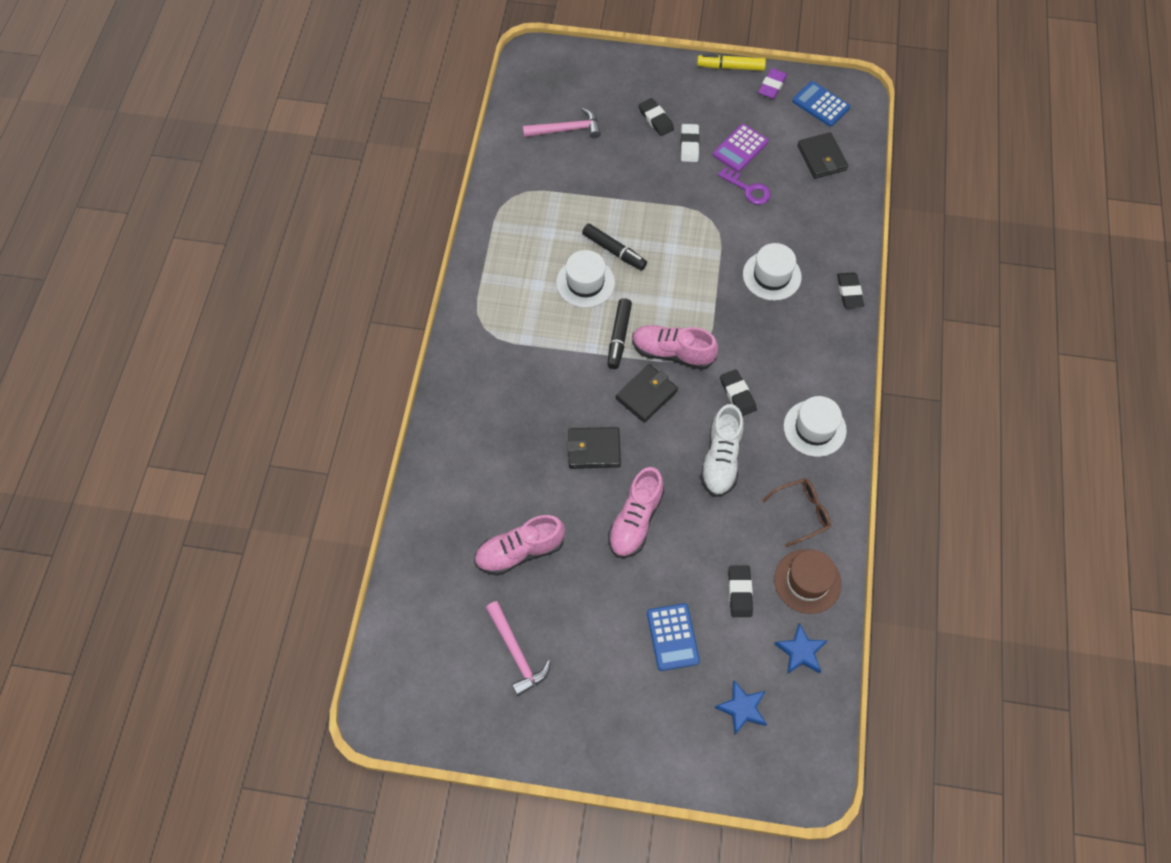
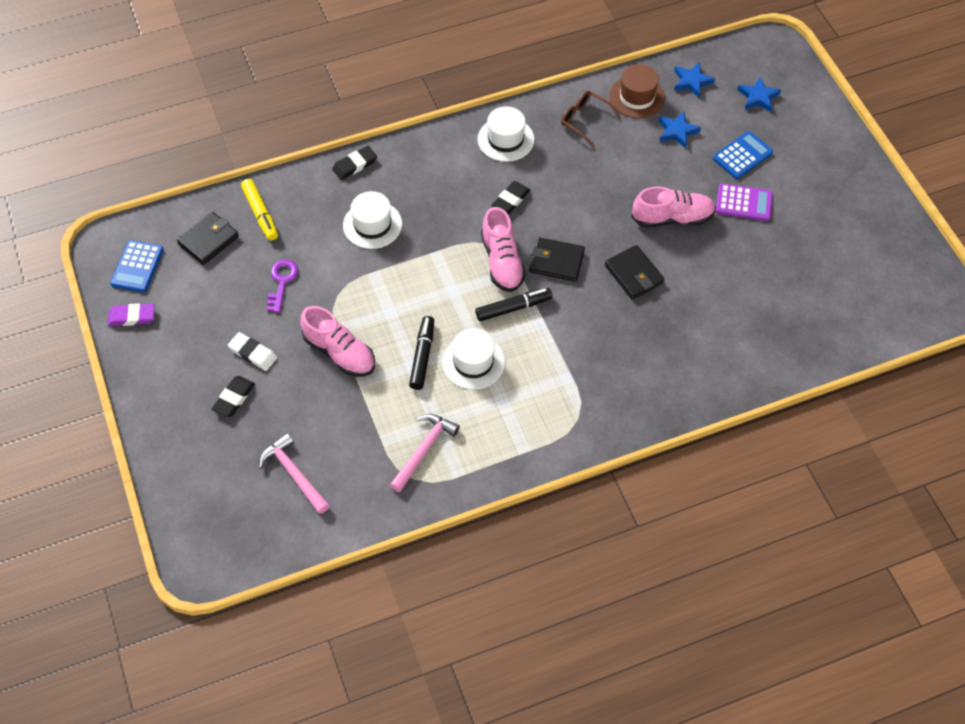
camera: 120 degrees left, 5 degrees down
(516, 653) = (834, 242): pink hammer -> pink hammer (424, 450)
(520, 551) = (758, 280): pink shoe -> pink shoe (339, 352)
(689, 145) = (253, 353): white eraser -> white eraser turned 60 degrees clockwise
(721, 459) = (578, 186): white shoe -> none
(730, 67) = (123, 364): yellow marker -> yellow marker (260, 213)
(740, 148) = (233, 309): purple calculator -> purple calculator (744, 203)
(740, 592) = (677, 131): black eraser -> blue star

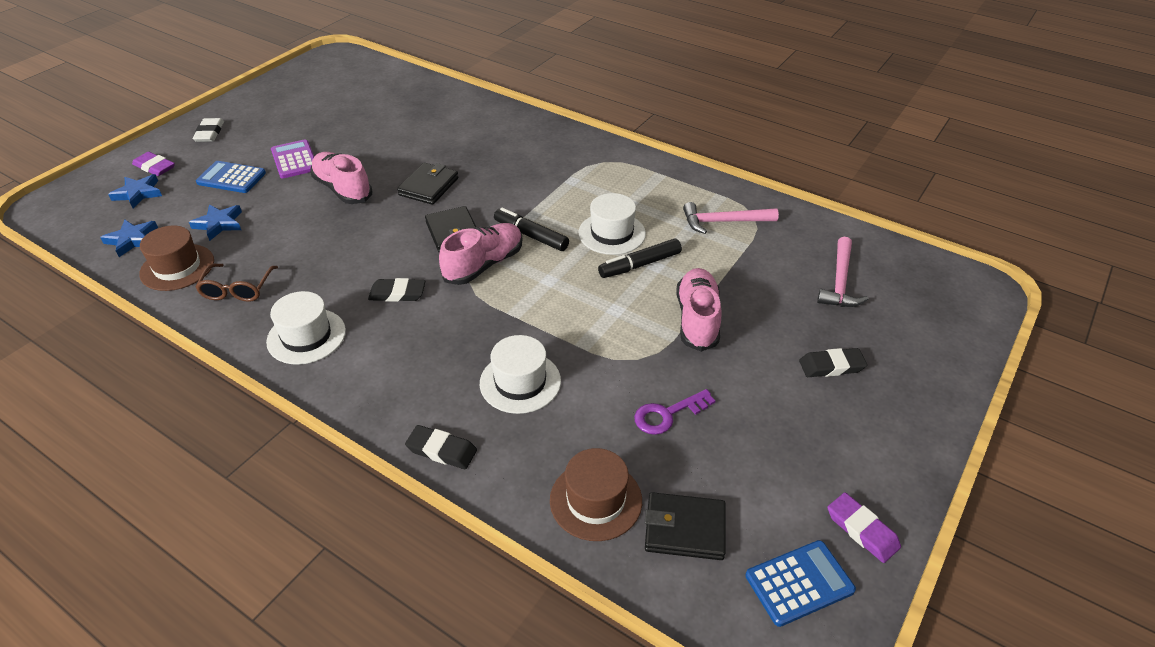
camera: 125 degrees left, 15 degrees down
(253, 353) = (772, 383): white eraser -> white eraser (210, 133)
(260, 213) = (596, 500): yellow marker -> brown hat
(795, 115) = (154, 167): none -> purple eraser

